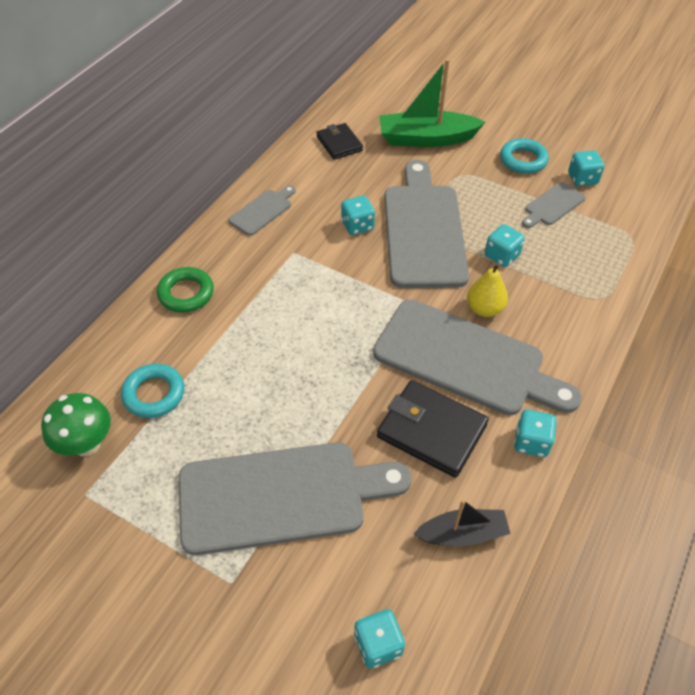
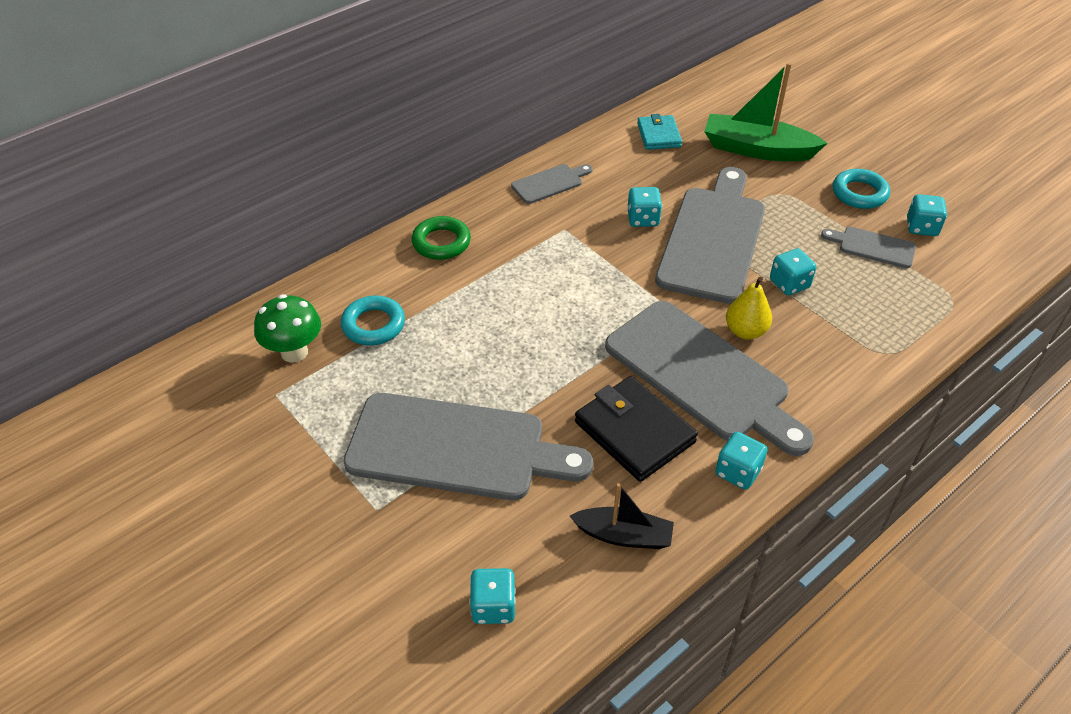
camera: 20 degrees right, 5 degrees down
(339, 143) = (659, 135): black wallet -> turquoise wallet
(553, 205) = (873, 247): grey cutting board -> grey cutting board turned 45 degrees clockwise

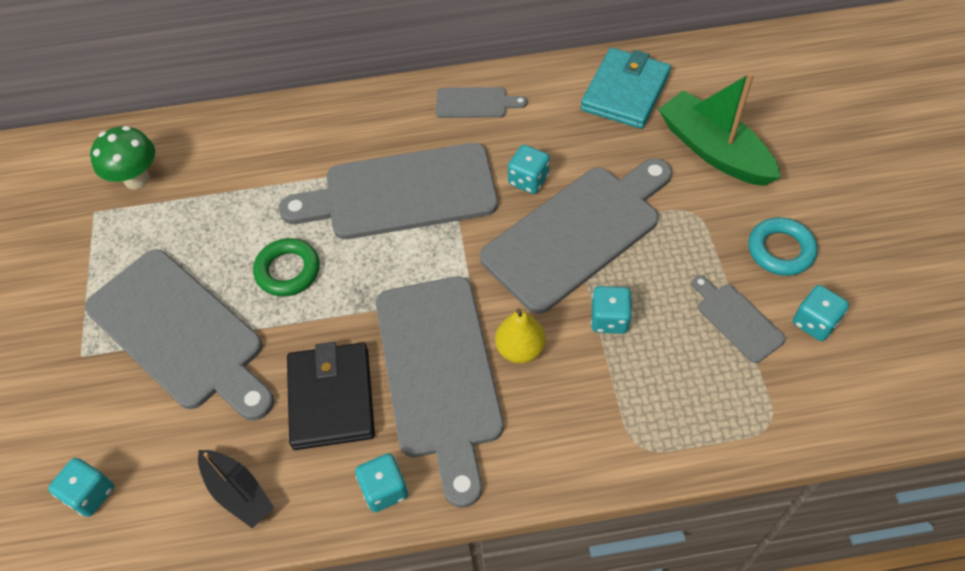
camera: 35 degrees right, 10 degrees up
(373, 325) = (213, 182): turquoise ring -> none
(441, 242) = (331, 125): green ring -> green ring (288, 271)
(551, 267) = (401, 193): none -> grey cutting board
(659, 135) = (625, 92): turquoise wallet -> turquoise wallet, size x1.60

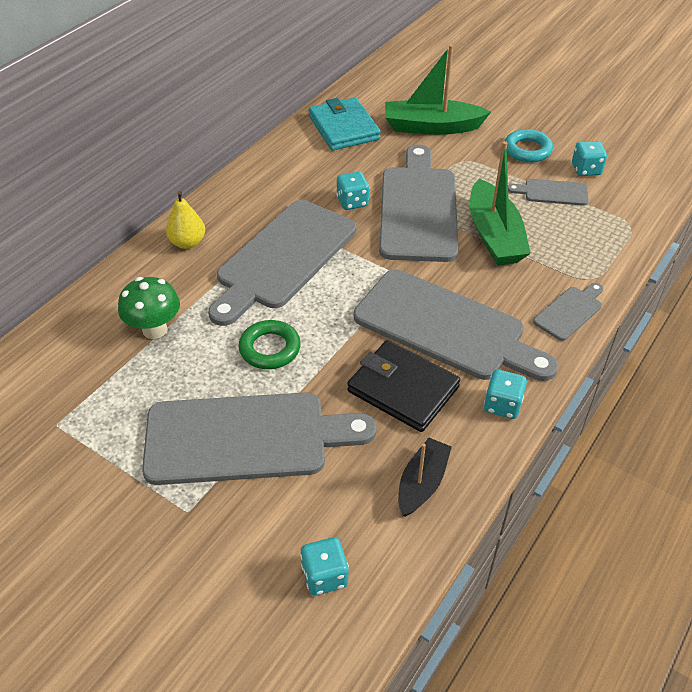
camera: 50 degrees left, 10 degrees down
(137, 179) = (63, 381): green mushroom -> green mushroom (155, 329)
(238, 492) = (422, 483): black boat -> black boat turned 60 degrees counterclockwise
(475, 103) = (260, 184): grey cutting board -> grey cutting board (570, 311)
(520, 349) = (470, 282): yellow pear -> yellow pear (187, 243)
(609, 319) = (494, 235): turquoise dice -> green boat

